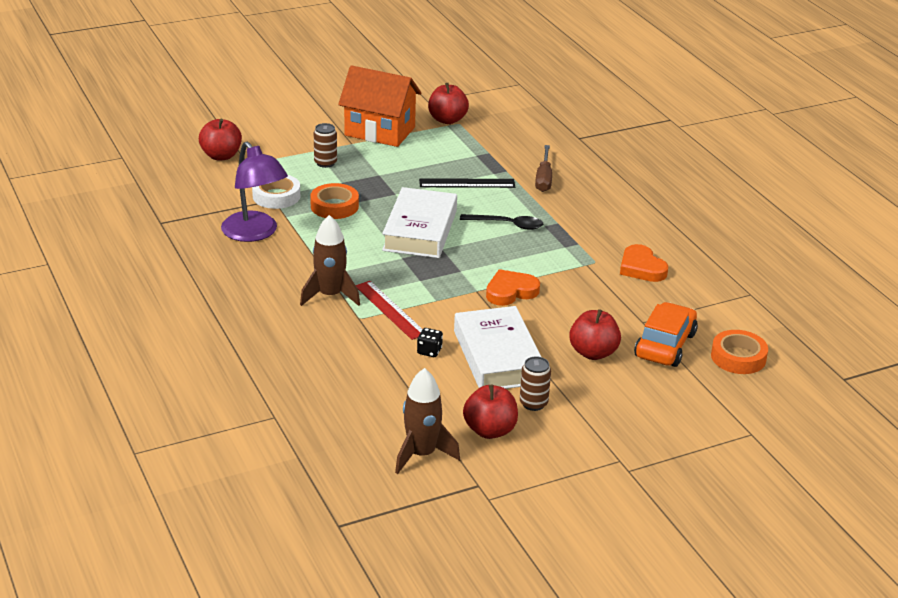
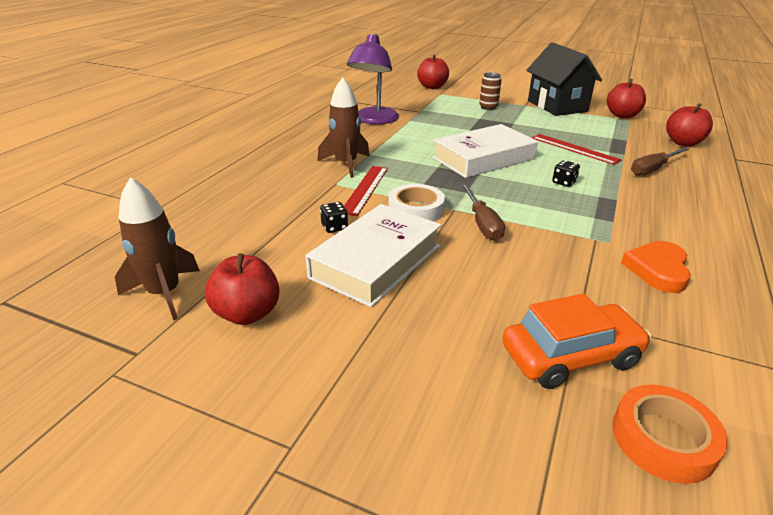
camera: 50 degrees right, 0 degrees up
(276, 196) = (424, 110): white tape -> white tape (416, 209)
(334, 206) = (450, 126): orange tape -> none
(380, 131) = (557, 106): orange house -> black house
(467, 183) = (574, 149): black ruler -> red ruler
(507, 225) = (564, 182): black spoon -> black dice
(510, 291) = (482, 223): orange heart -> brown screwdriver
(533, 403) = (328, 318): brown can -> none
(593, 353) = (471, 312): red apple -> red apple (683, 143)

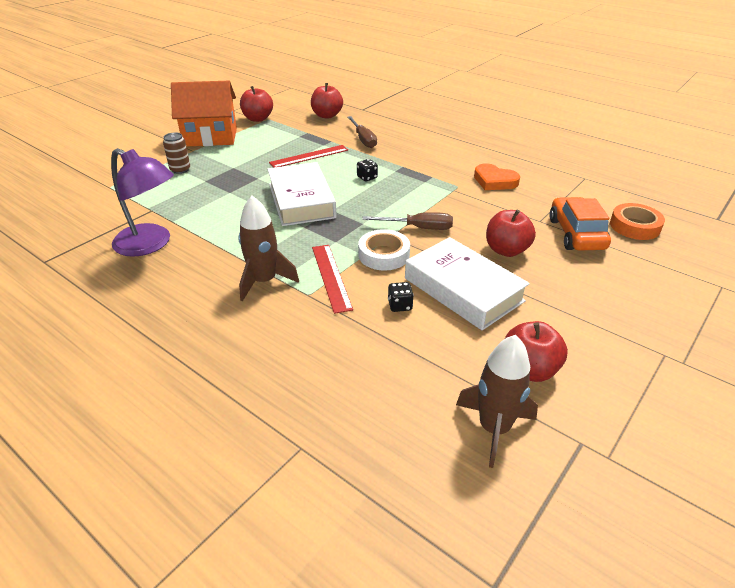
camera: 75 degrees left, 5 degrees up
(365, 189) = (331, 277): red ruler -> red ruler turned 45 degrees clockwise
(432, 87) = (79, 187): red apple -> red apple (506, 250)
(557, 106) = (210, 137): black house -> orange house

